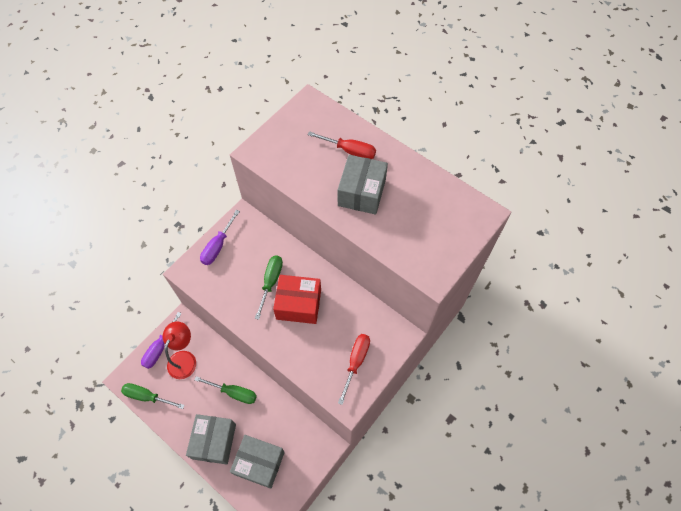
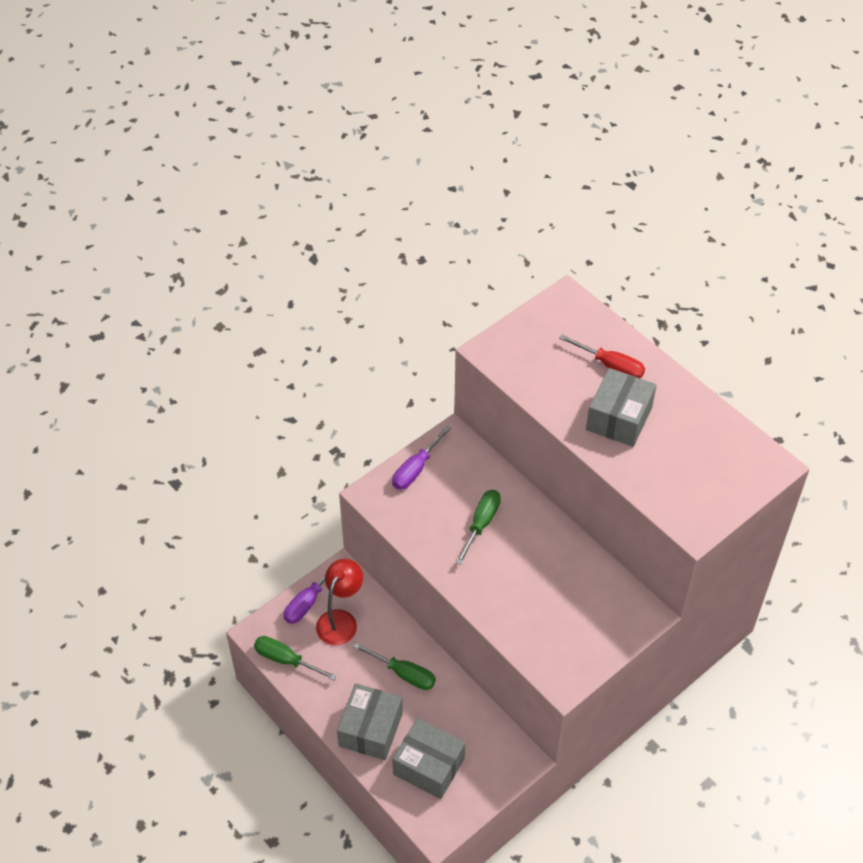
camera: 10 degrees right, 10 degrees down
(298, 304) = (515, 556): red box -> none
(356, 362) = (581, 637): red screwdriver -> none

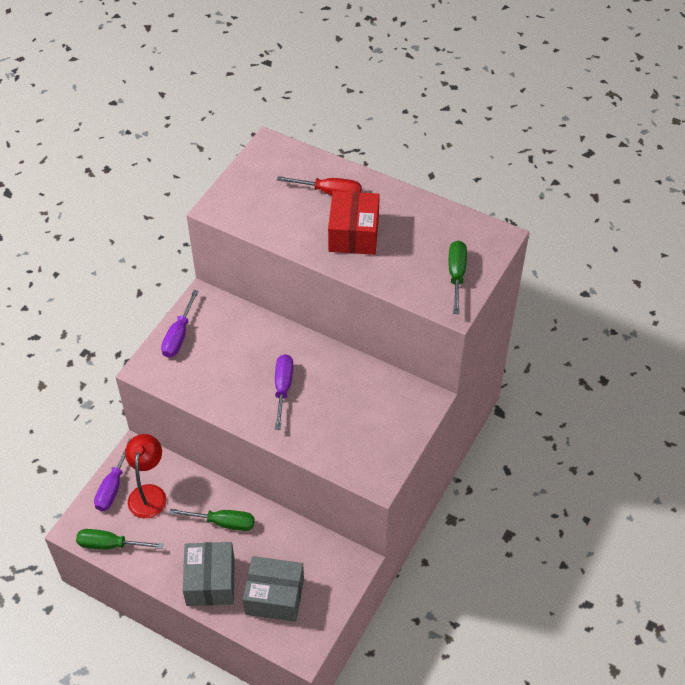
camera: 20 degrees left, 0 degrees up
(481, 524) = (255, 366): green screwdriver -> green screwdriver (456, 275)
(501, 556) = (283, 388): none -> purple screwdriver
(619, 418) = (353, 234): grey box -> red box

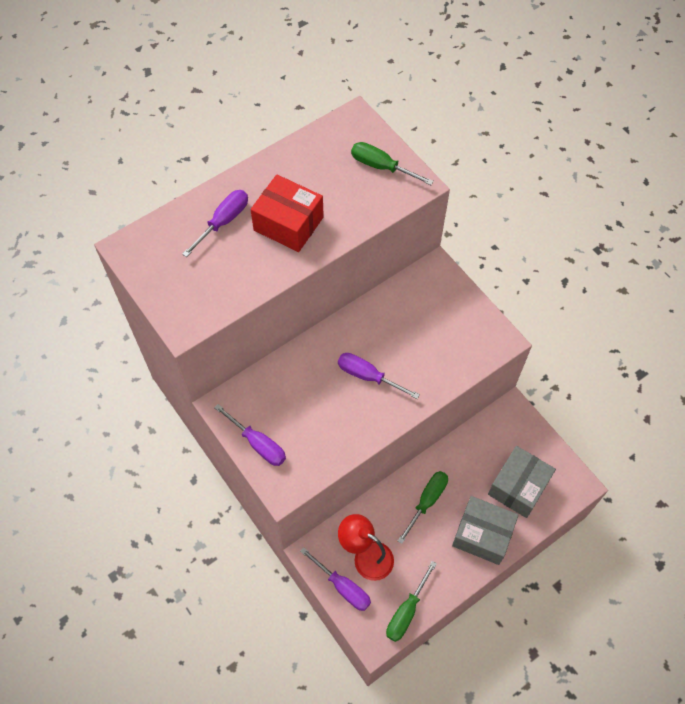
camera: 65 degrees left, 10 degrees up
(329, 192) = (223, 222): red screwdriver -> purple screwdriver

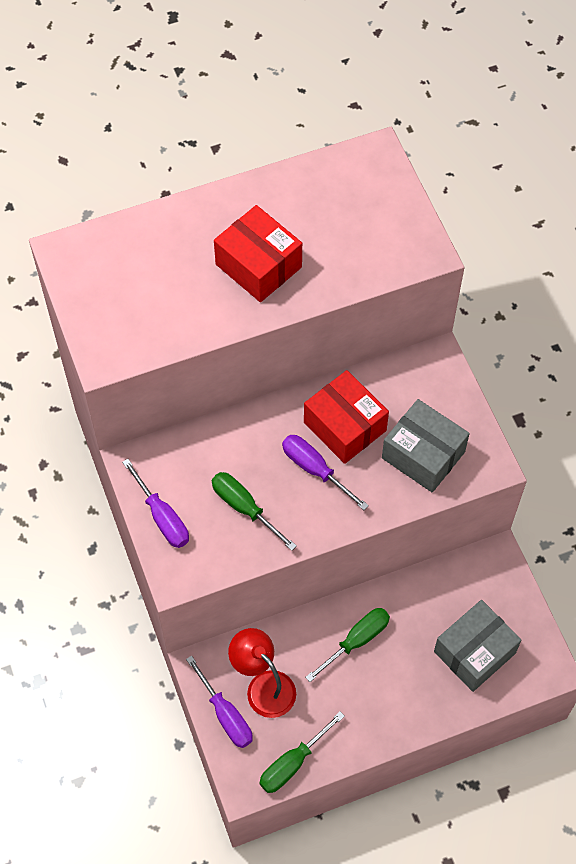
camera: 15 degrees right, 0 degrees up
(223, 222) = (183, 246): purple screwdriver -> none
(381, 337) = (344, 426): none -> red box
(382, 167) = (390, 221): green screwdriver -> green screwdriver (244, 508)
(482, 535) = (412, 697): grey box -> grey box (423, 455)

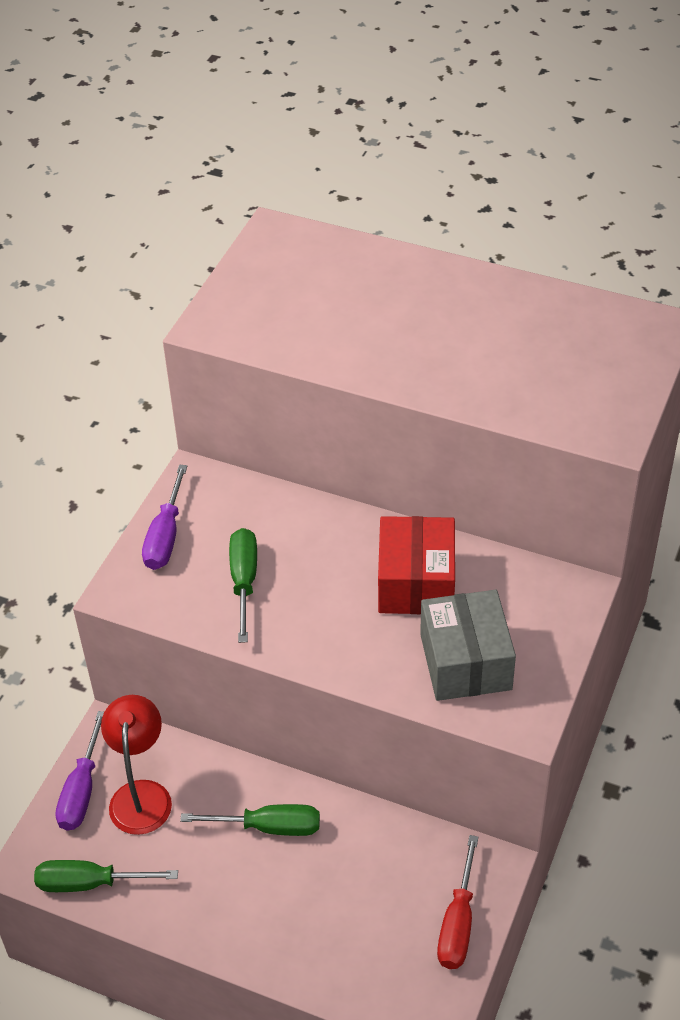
camera: 45 degrees right, 15 degrees down
(258, 266) = (431, 343): red box -> none
(315, 470) = (345, 598): purple screwdriver -> none
(474, 652) = (372, 935): grey box -> none
(510, 605) = (458, 923): none -> red screwdriver

